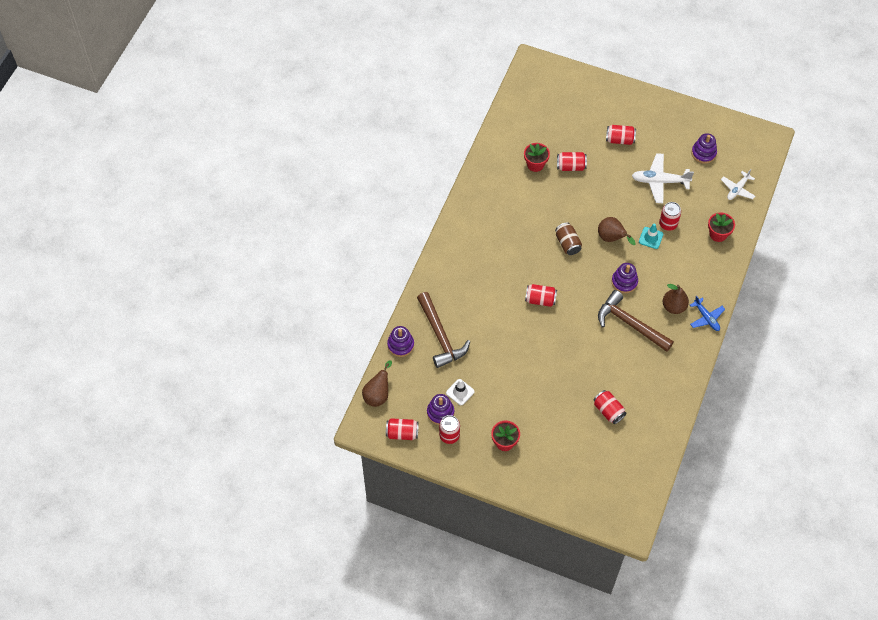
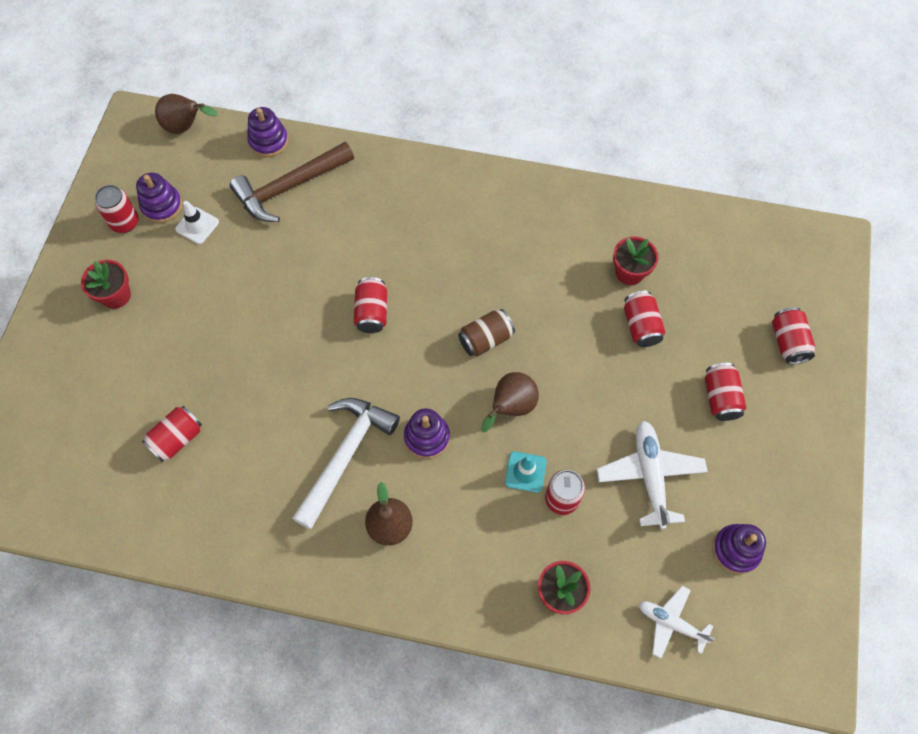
camera: 80 degrees right, 5 degrees up
(402, 433) = (127, 165): red can -> red can (788, 342)
(630, 324) = (345, 456): brown hammer -> white hammer
(706, 318) = (375, 587): blue plane -> none

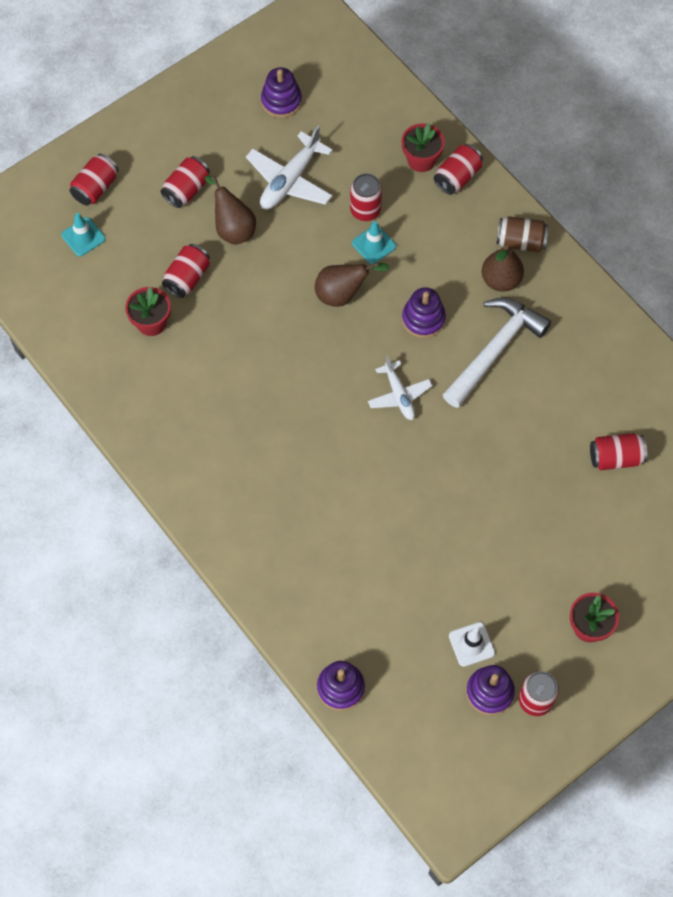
camera: 140 degrees left, 0 degrees up
(186, 127) = (407, 769): brown pear -> brown pear (233, 228)
(289, 187) = (359, 620): brown hammer -> none
(345, 456) = (495, 350): white hammer -> white hammer turned 150 degrees clockwise
(372, 312) = (383, 445): red can -> red can (457, 177)
(485, 339) = (314, 356): brown can -> brown can (520, 242)
(671, 623) = (366, 95): white plane -> white plane (399, 395)
(750, 297) = (83, 237): none -> turquoise traffic cone

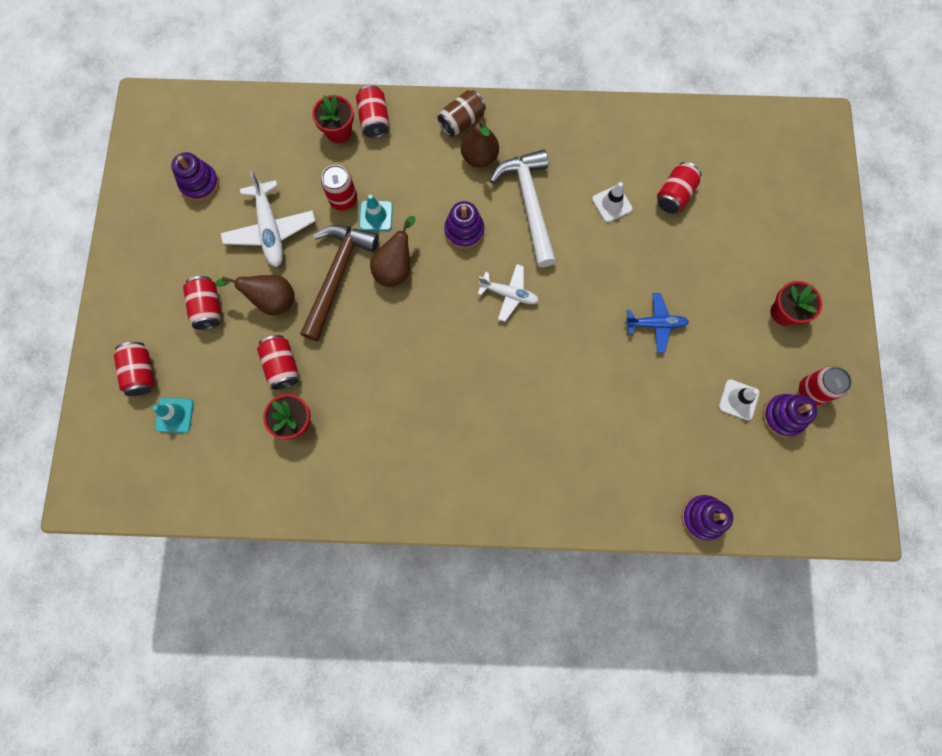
camera: 50 degrees left, 10 degrees up
(296, 257) = (337, 276): none -> brown hammer
(479, 529) = (655, 324): none -> blue plane
(558, 414) = (612, 204): none -> white traffic cone

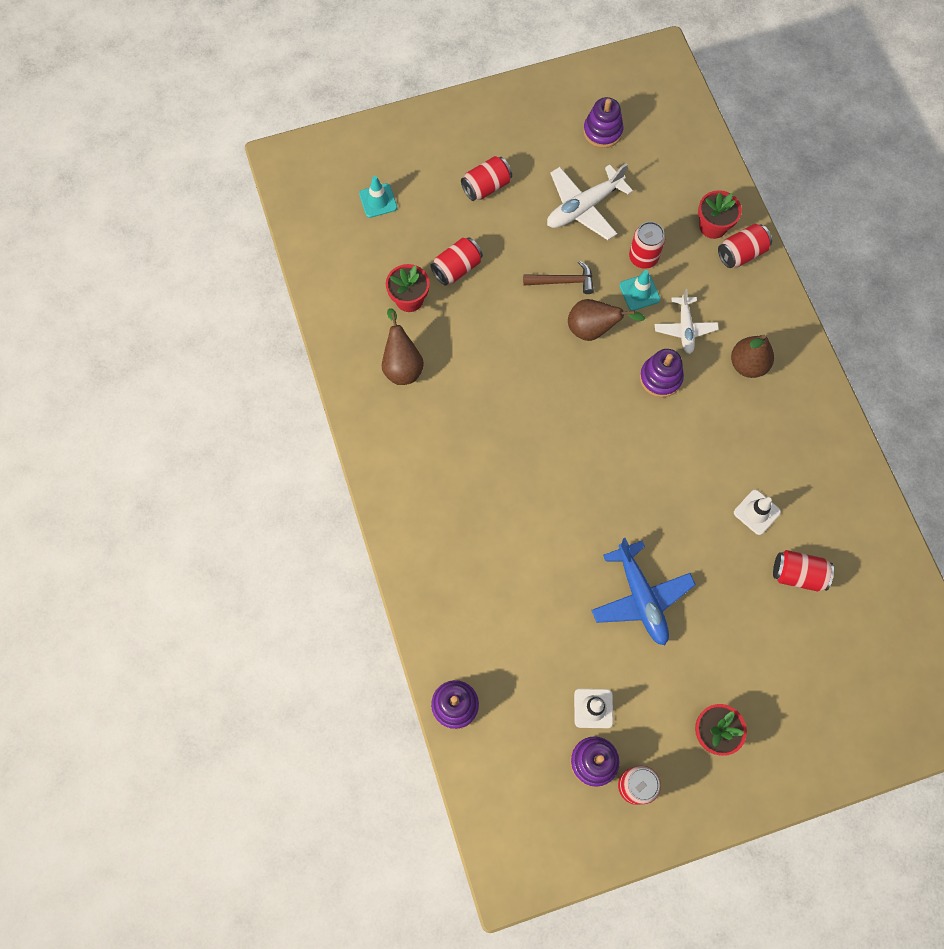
camera: 70 degrees right, 5 degrees down
(141, 372) = (405, 159): red can -> none
(272, 300) = (515, 235): brown pear -> brown pear (402, 365)
(337, 276) = (563, 281): brown hammer -> brown hammer, size x0.56
(462, 121) = (780, 334): brown can -> none
(509, 294) = (611, 443): white plane -> white plane (685, 328)
(529, 204) = (718, 430): white hammer -> none
(655, 324) = (641, 598): blue plane -> blue plane, size x1.55

